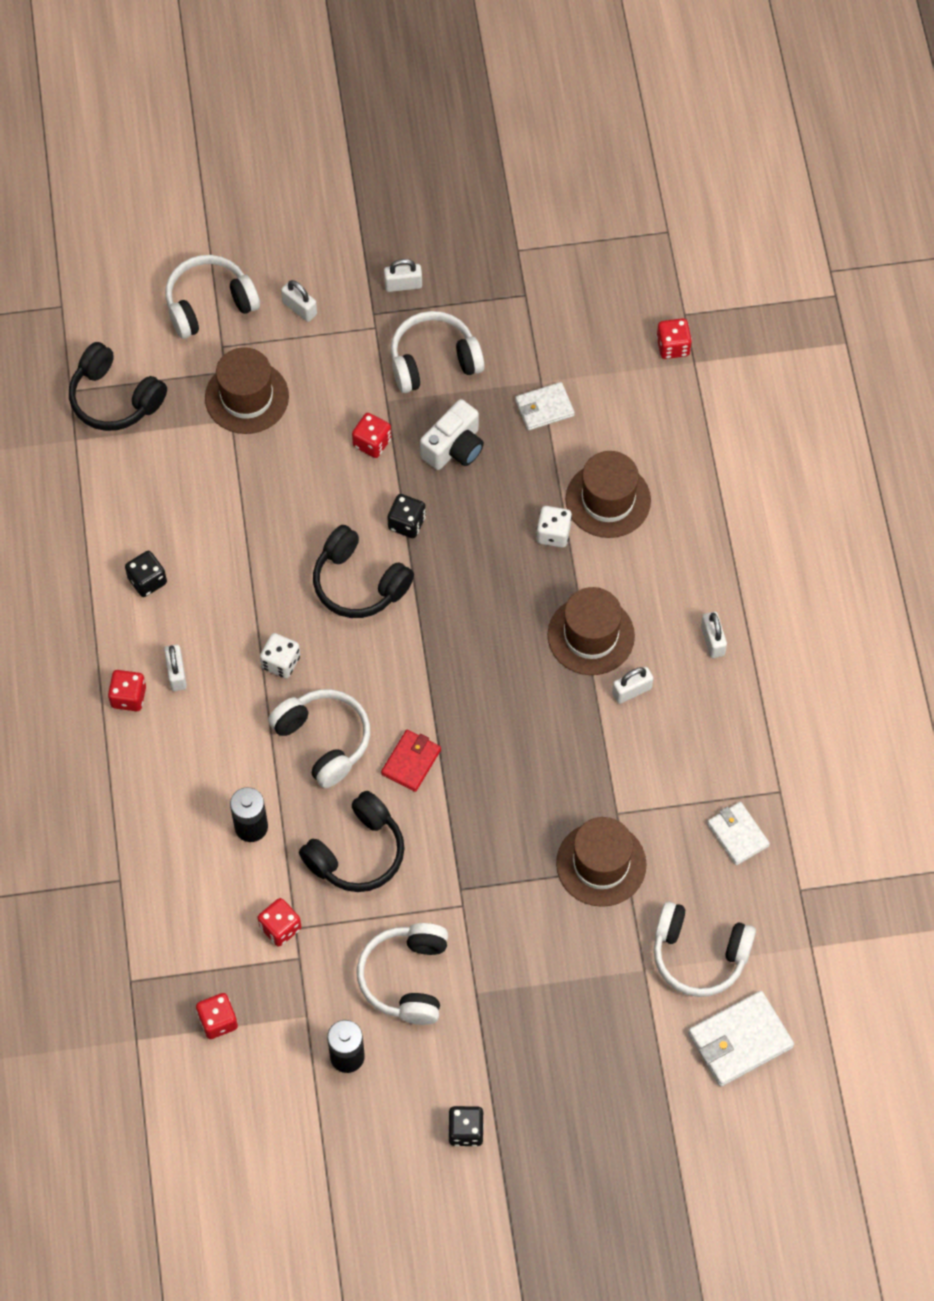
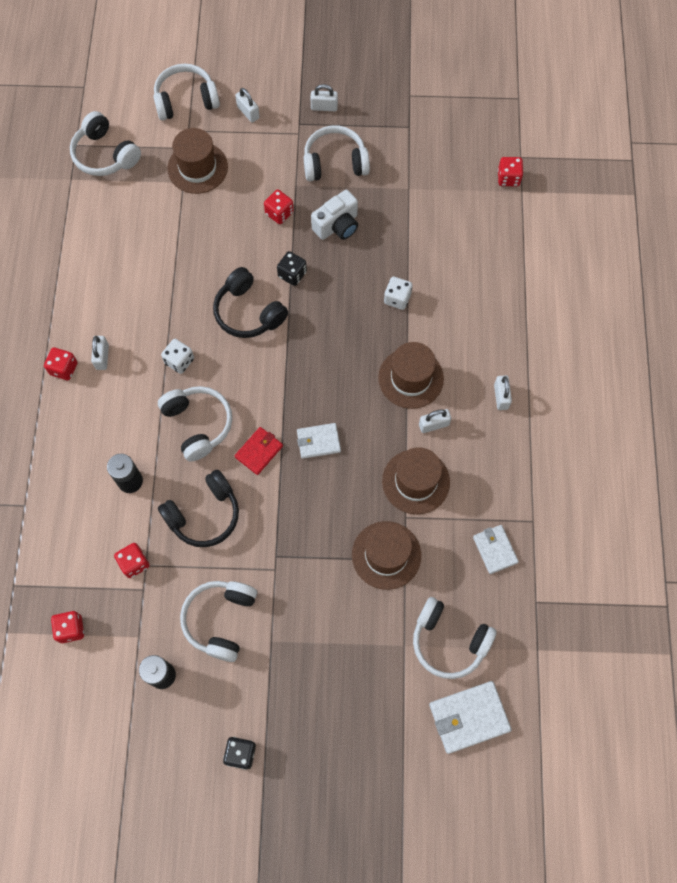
camera: 10 degrees right, 5 degrees up
(115, 398) = (105, 155): black headphones -> white headphones
(147, 581) = (97, 286): black dice -> none
(544, 408) = (407, 207): white wallet -> white wallet (318, 441)
(608, 500) = (441, 280): brown hat -> brown hat (416, 481)

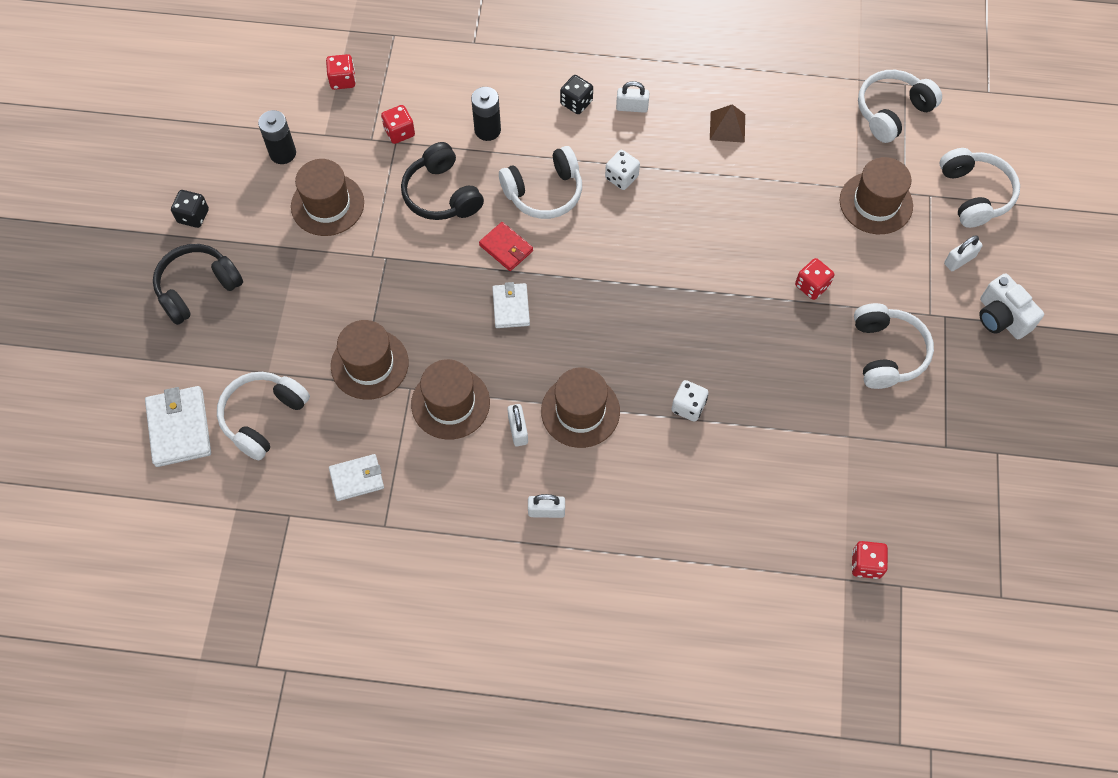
camera: 95 degrees right, 5 degrees down
(64, 368) = (621, 73): red dice -> none
(122, 278) = (727, 126): none -> brown pyramid
(221, 620) = (327, 204): white headphones -> brown hat
(248, 312) = (678, 247): black headphones -> black headphones (198, 288)
(292, 274) = (726, 294): black dice -> black dice (576, 102)
(324, 107) = (972, 346): white padlock -> none
(337, 225) = (793, 348): white camera -> white camera (1001, 317)

